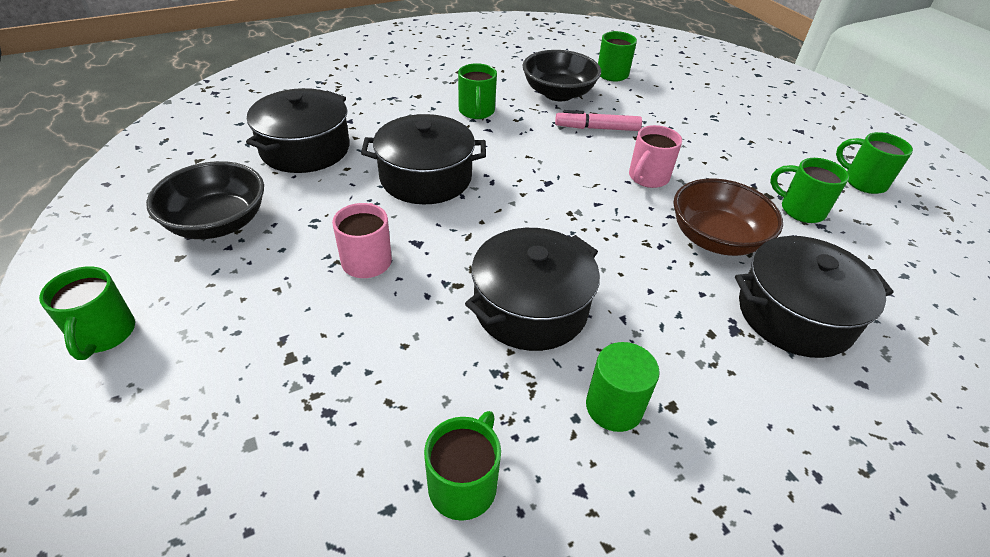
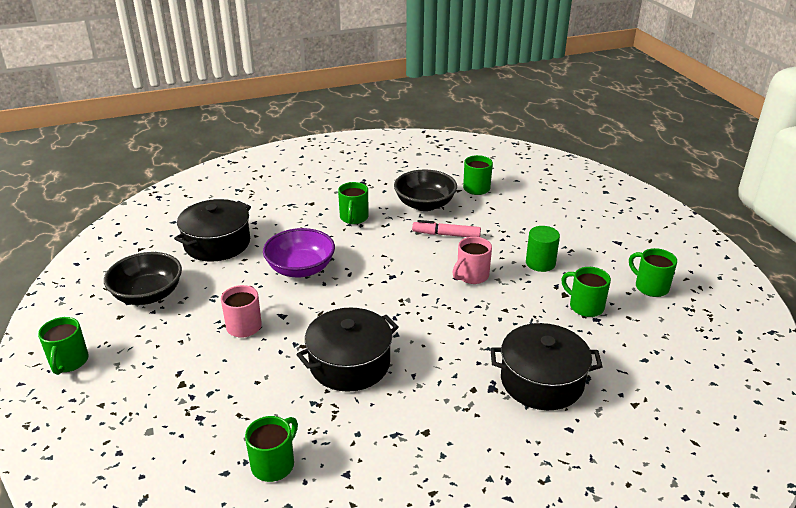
camera: 10 degrees right, 10 degrees down
(426, 178) = (300, 269): black pot -> purple bowl
(614, 407) = (385, 429): green cylinder -> green cylinder (540, 263)
(715, 239) = (506, 324): brown bowl -> none

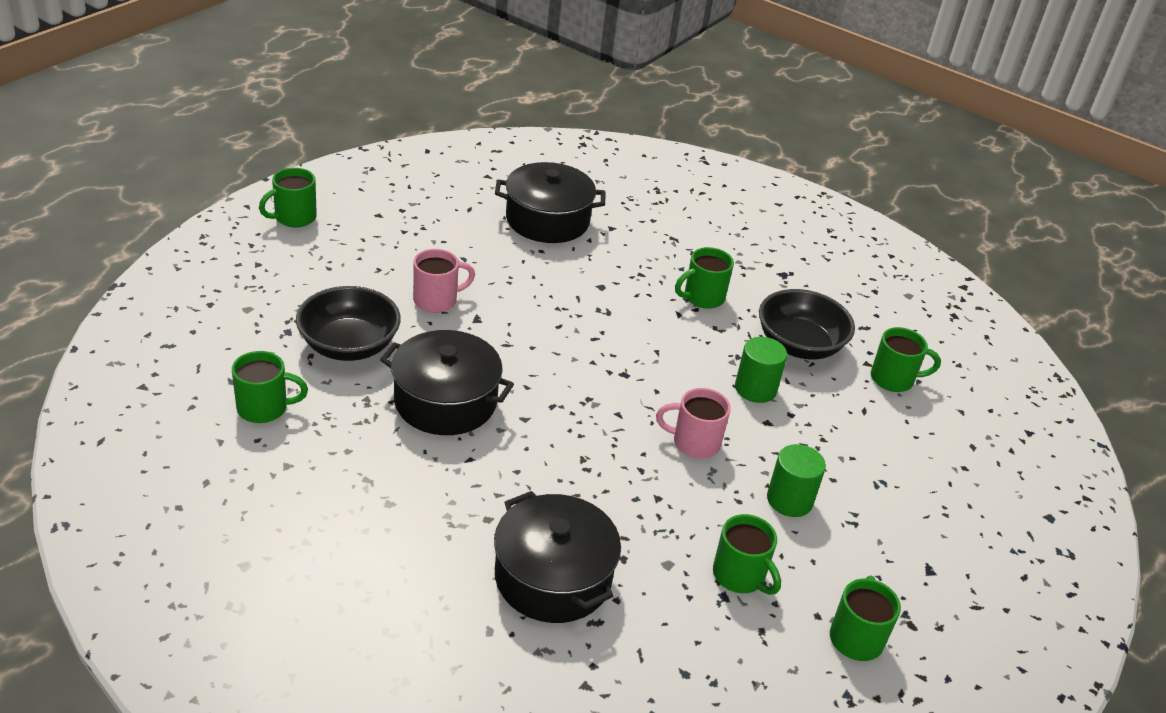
camera: 50 degrees right, 5 degrees up
(148, 295) = (424, 216): black bowl -> black bowl (349, 345)
(300, 269) = (566, 297): purple bowl -> none
(446, 235) = (755, 389): pink marker -> green cylinder
(585, 306) = (740, 576): green mug -> green mug turned 135 degrees clockwise

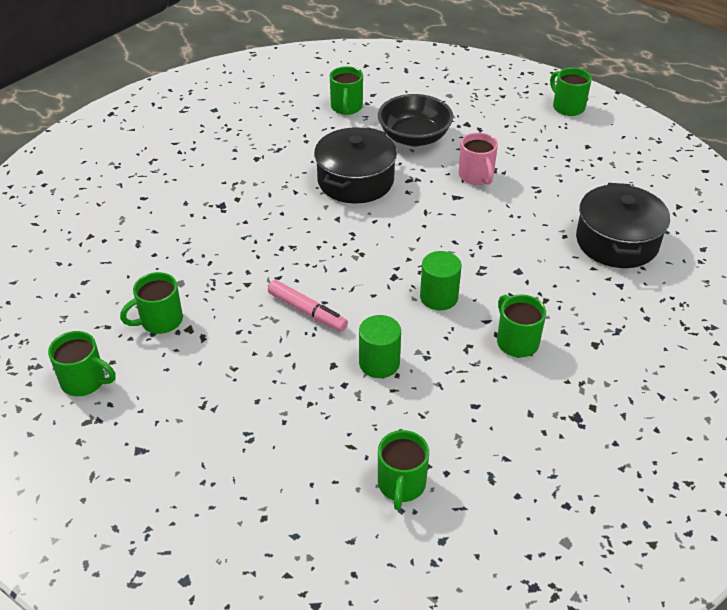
camera: 100 degrees right, 5 degrees up
(553, 577) = (180, 226): black pot -> none
(694, 443) = (307, 311): pink mug -> pink marker
(789, 500) = (235, 364): green cylinder -> green cylinder (439, 297)
(799, 345) = (450, 409): black bowl -> none

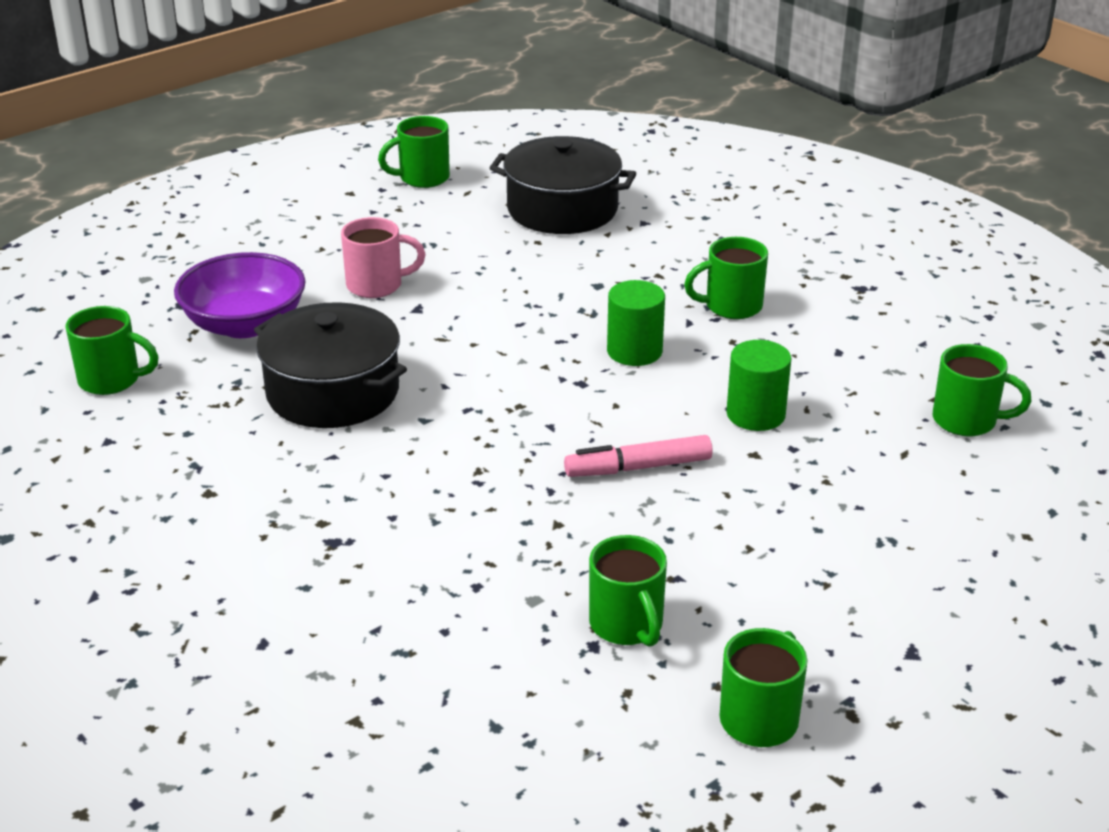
camera: 80 degrees left, 10 degrees down
(307, 311) = (638, 467): pink marker -> pink marker turned 150 degrees counterclockwise
(414, 137) = (245, 324): black bowl -> purple bowl
(567, 107) = (246, 190): green mug -> green mug (422, 178)

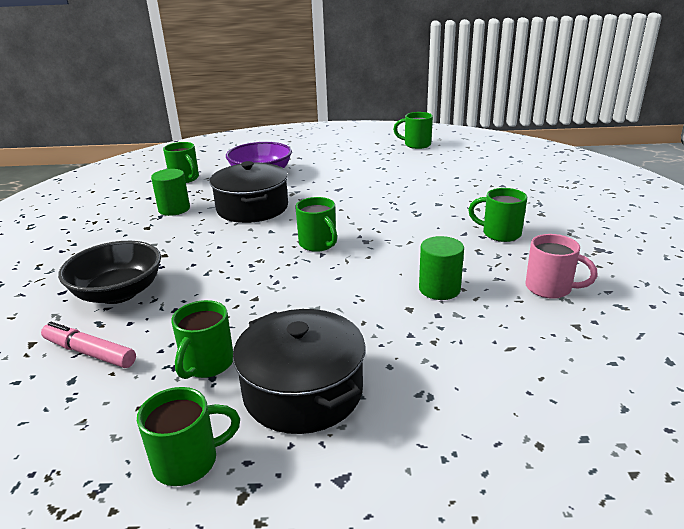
camera: 40 degrees right, 5 degrees down
(356, 604) = (118, 293): none -> black bowl
(376, 285) = (334, 176): pink mug -> pink mug (550, 288)
(562, 209) = (466, 170): black pot -> black pot (303, 391)
(634, 351) = (414, 236): green cylinder -> green cylinder (174, 209)
(638, 467) = (335, 289): pink marker -> pink marker (89, 353)
(967, 421) = (584, 347): green mug -> green mug (318, 244)

